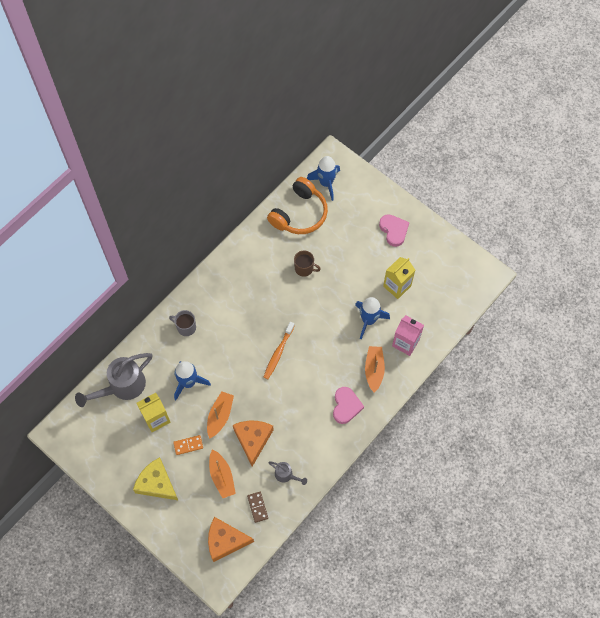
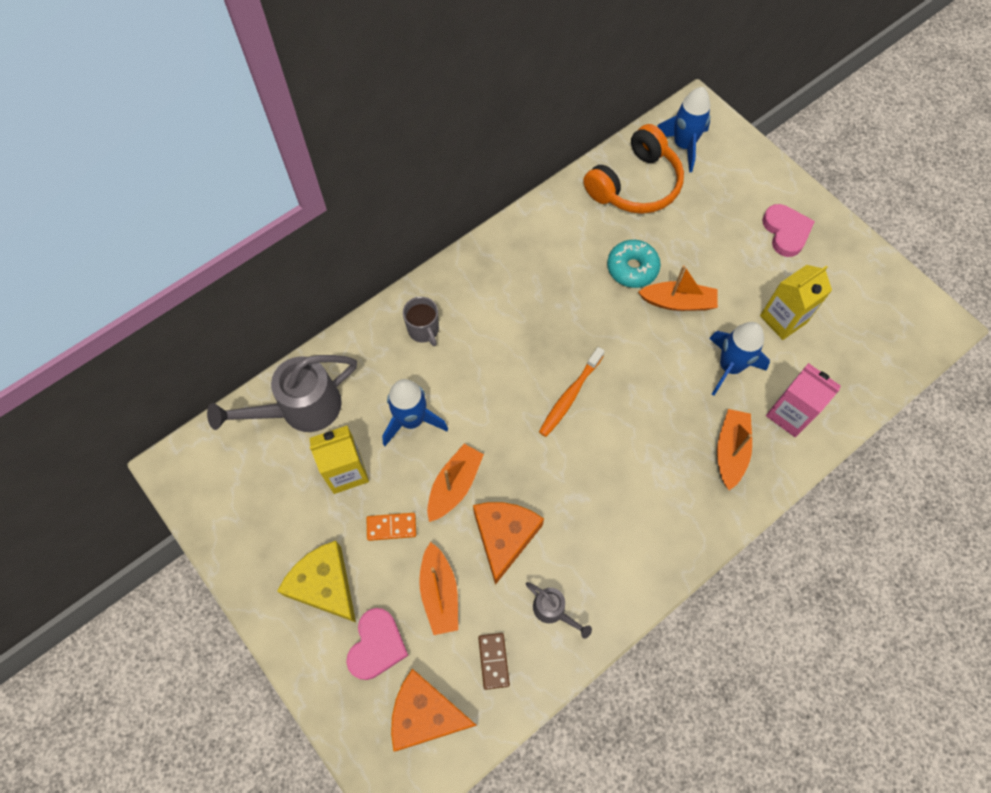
camera: 10 degrees right, 0 degrees up
(186, 327) = (424, 330): grey mug -> grey mug turned 150 degrees counterclockwise
(304, 268) = (632, 268): brown mug -> turquoise donut
(334, 285) = (678, 302): none -> orange boat
(346, 406) = (675, 505): pink heart -> pink heart (377, 645)

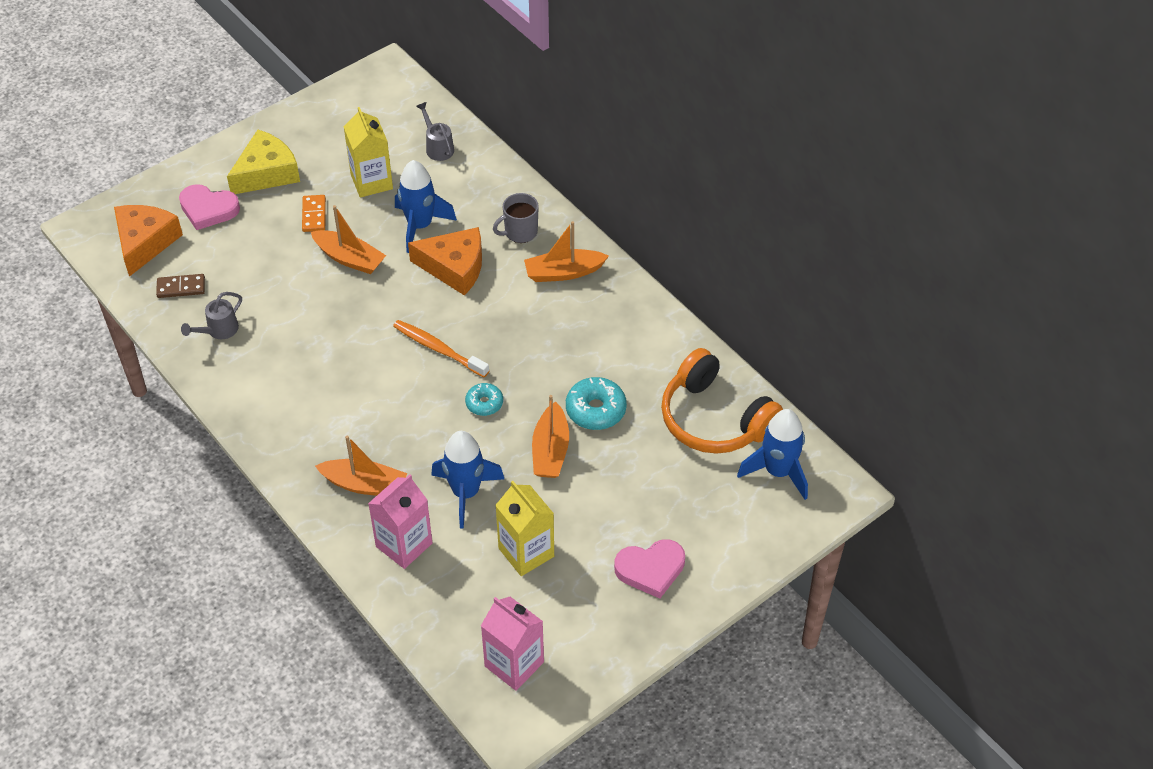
camera: 90 degrees right, 15 degrees down
(301, 409) = (438, 147): grey watering can -> grey watering can, size x0.49
(439, 593) = (248, 250): orange boat -> orange boat (563, 272)
(504, 537) = (294, 295): orange cheese -> orange cheese (454, 267)
(631, 355) = (484, 403): none -> turquoise donut
(888, 326) = (514, 664): none -> pink carton

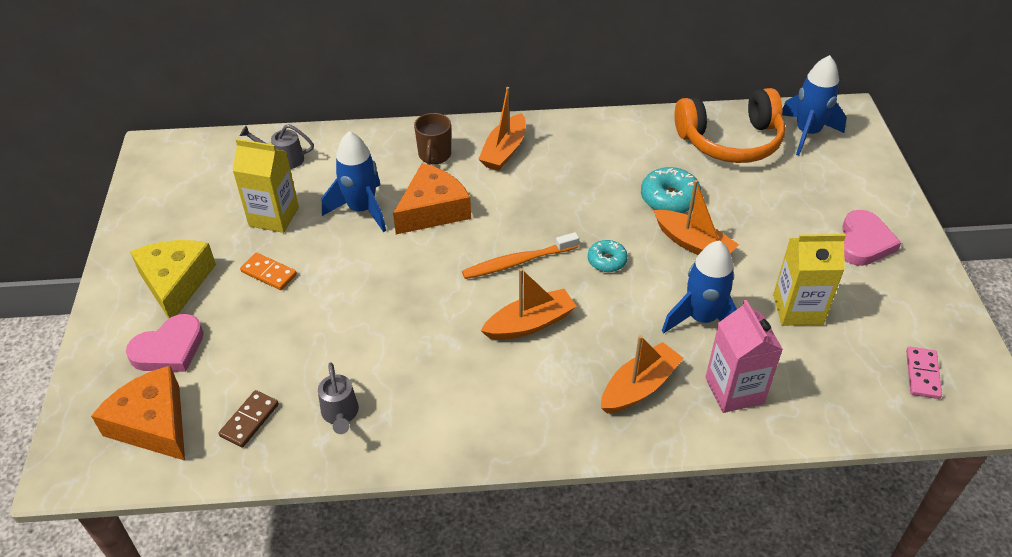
camera: 55 degrees left, 5 degrees down
(349, 258) = (350, 273): orange boat -> orange boat (530, 324)
(514, 664) = (922, 374): pink carton -> pink domino
(520, 232) = (434, 155): grey mug -> brown mug

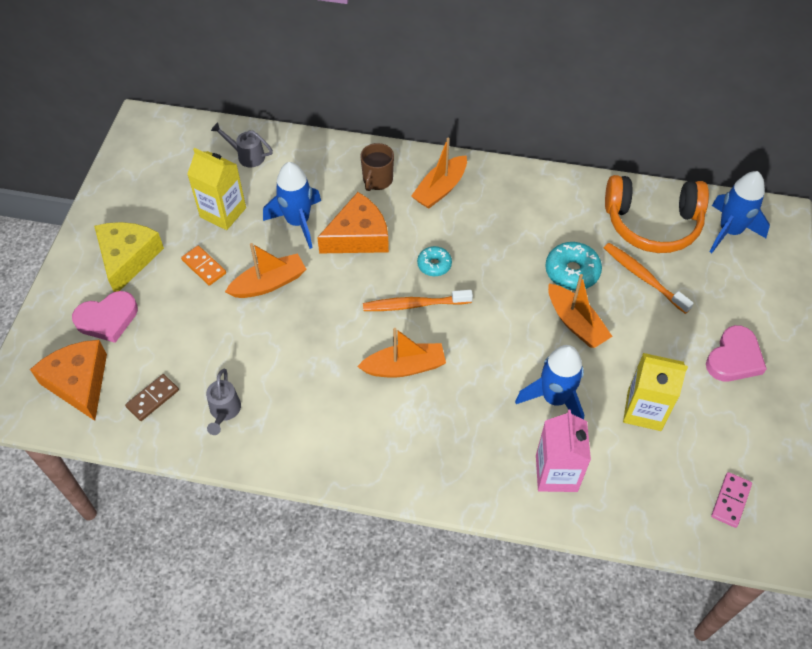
camera: 15 degrees right, 10 degrees up
(607, 261) = (492, 322): turquoise donut -> turquoise donut (434, 265)
(639, 387) = (476, 449): orange boat -> orange boat (269, 283)
(743, 189) = (643, 277): none -> orange toothbrush

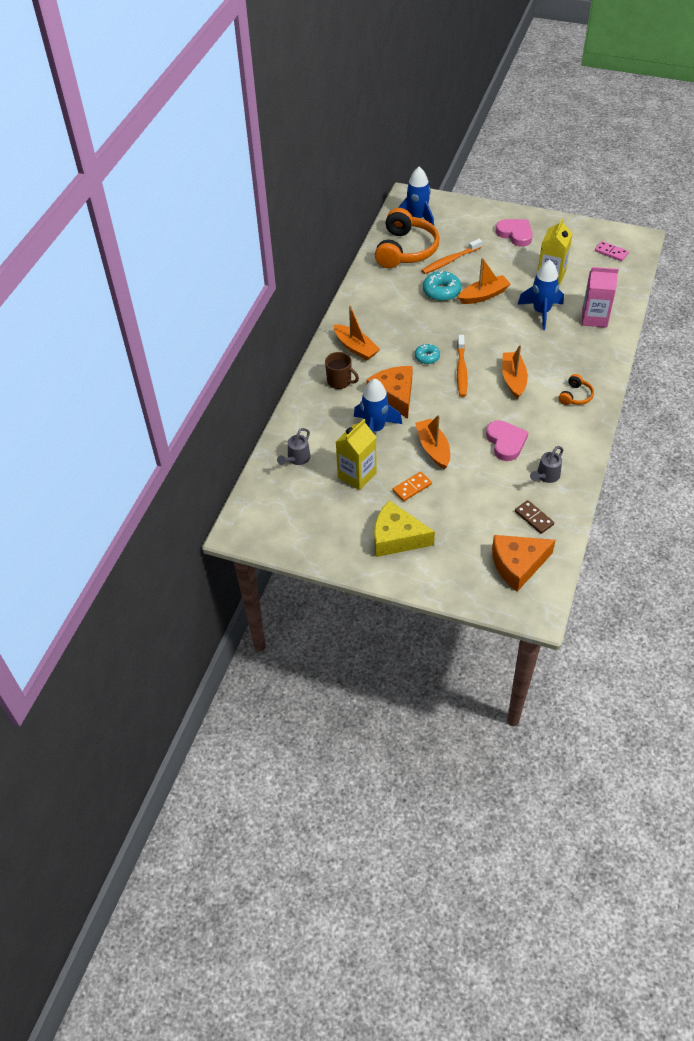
camera: 80 degrees left, 5 degrees down
(107, 319) = (457, 549): pink heart -> pink heart (506, 442)
(224, 411) = (546, 476): grey watering can -> grey watering can turned 120 degrees clockwise
(380, 446) = (575, 396): none -> orange headphones

